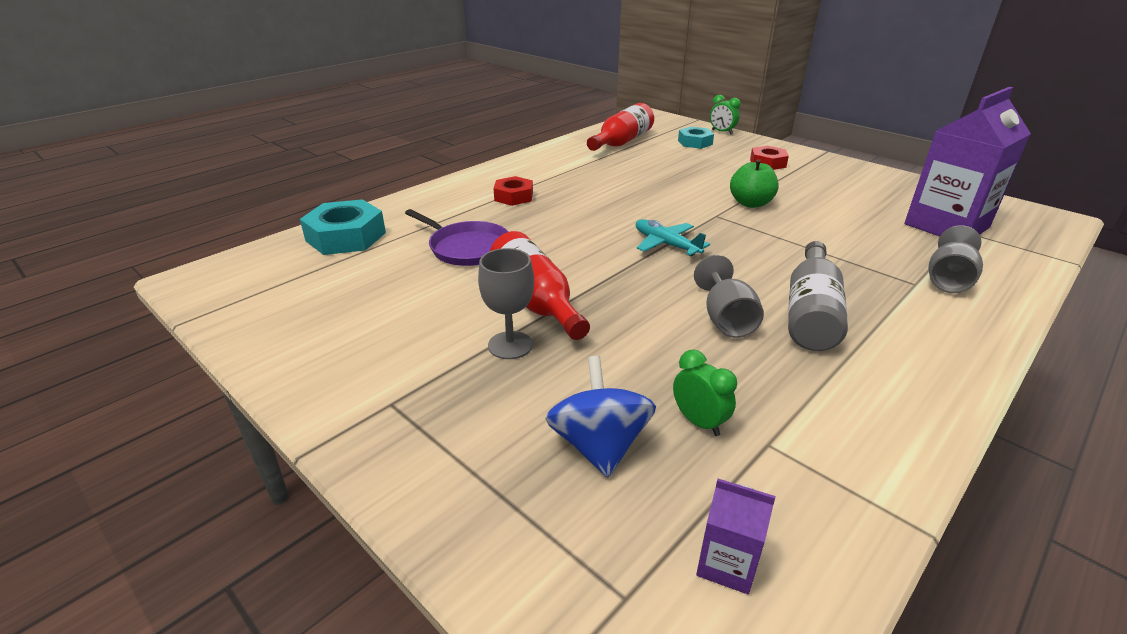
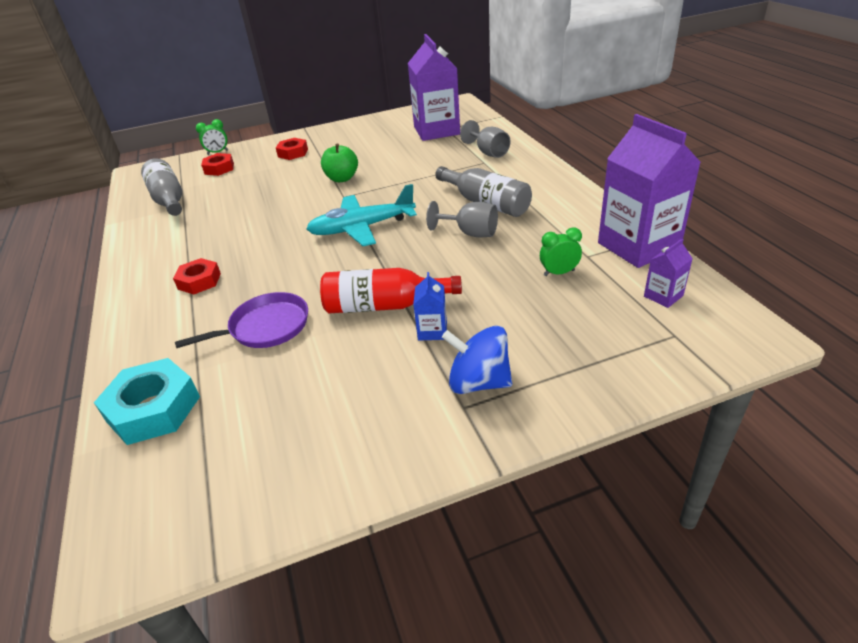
camera: 60 degrees left, 5 degrees up
(510, 345) = (432, 331): grey goblet -> blue carton
(599, 445) = (560, 315): blue spinning top -> blue spinning top (478, 382)
(622, 142) = (169, 199): red bottle -> grey bottle
(666, 244) = (362, 228): turquoise plane -> turquoise plane, size x1.60
(695, 142) = (219, 168): turquoise nut -> red nut
(853, 502) = (638, 246): none -> purple carton

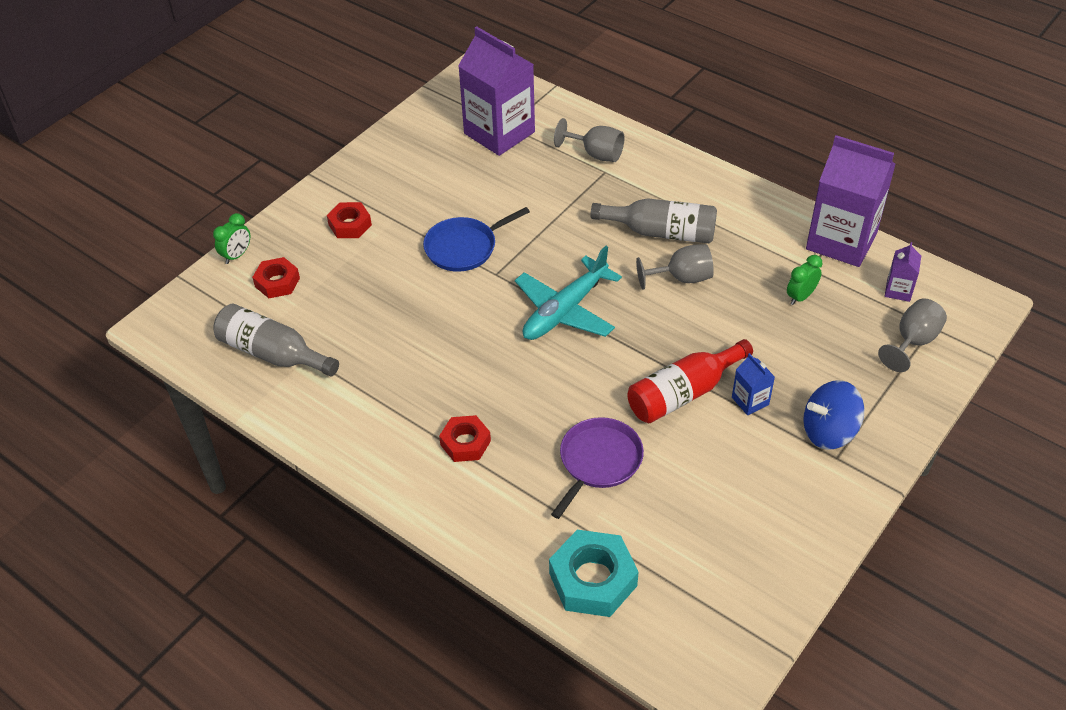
camera: 35 degrees left, 10 degrees up
(342, 178) = (464, 247): green apple -> blue pan
(641, 340) = (912, 342): none -> grey goblet

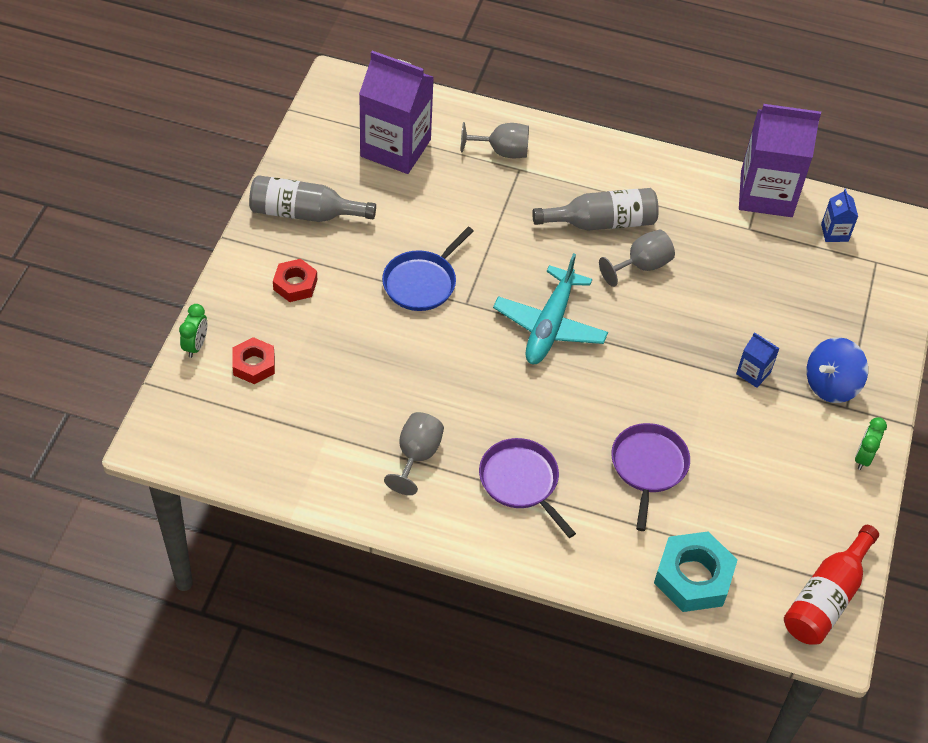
camera: 25 degrees left, 5 degrees up
(273, 353) = (290, 441): grey bottle -> grey bottle (304, 213)
(465, 443) = (521, 482): red nut -> purple pan
(683, 393) = (693, 381): red bottle -> red bottle (826, 598)
(800, 297) = (754, 259): green clock -> green clock (863, 457)
(898, 290) = (834, 233): purple carton -> blue carton
(912, 342) = (866, 280): grey goblet -> grey goblet (416, 456)

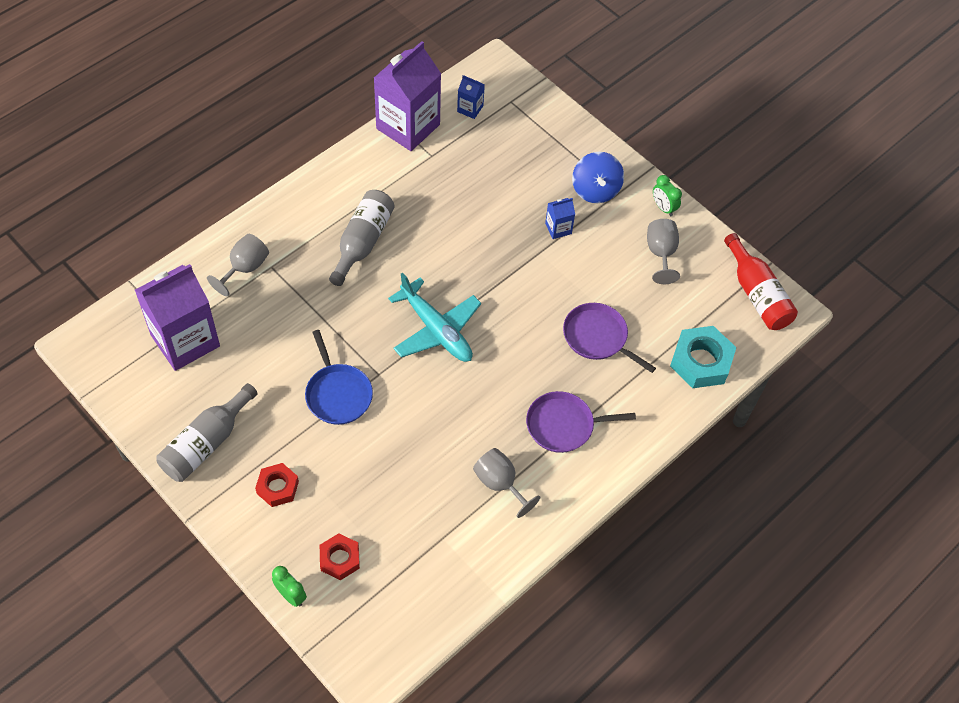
camera: 60 degrees left, 5 degrees up
(641, 266) = (420, 240): grey goblet -> grey goblet (661, 253)

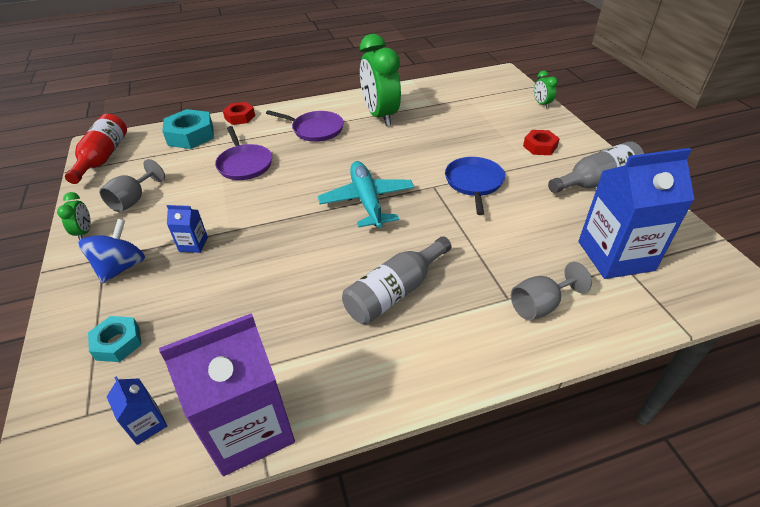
camera: 150 degrees left, 15 degrees down
(185, 340) = (615, 256): purple carton -> blue carton
(340, 559) = (504, 110): red nut -> red nut (240, 117)
(500, 483) = (380, 116): grey goblet -> green clock
(536, 141) = (118, 343): none -> turquoise nut

